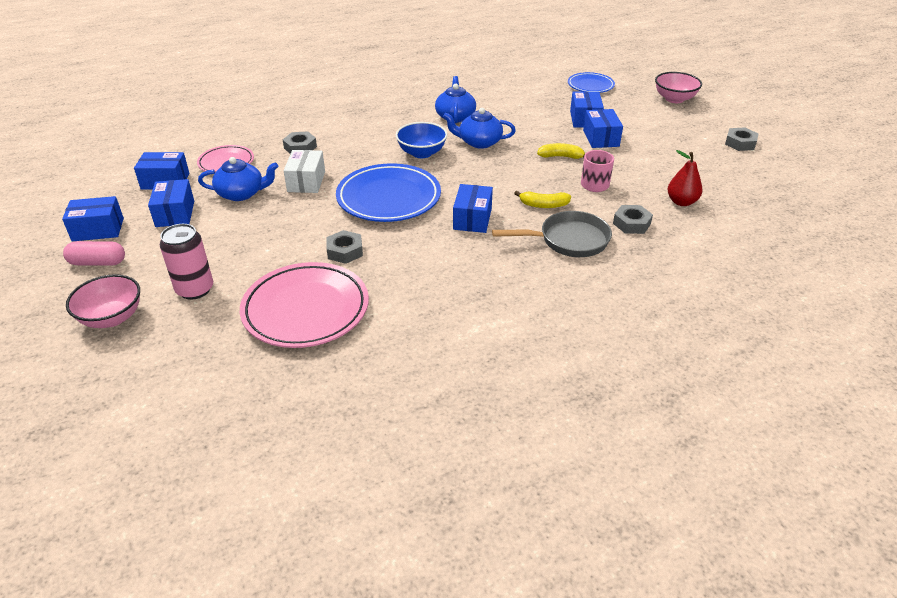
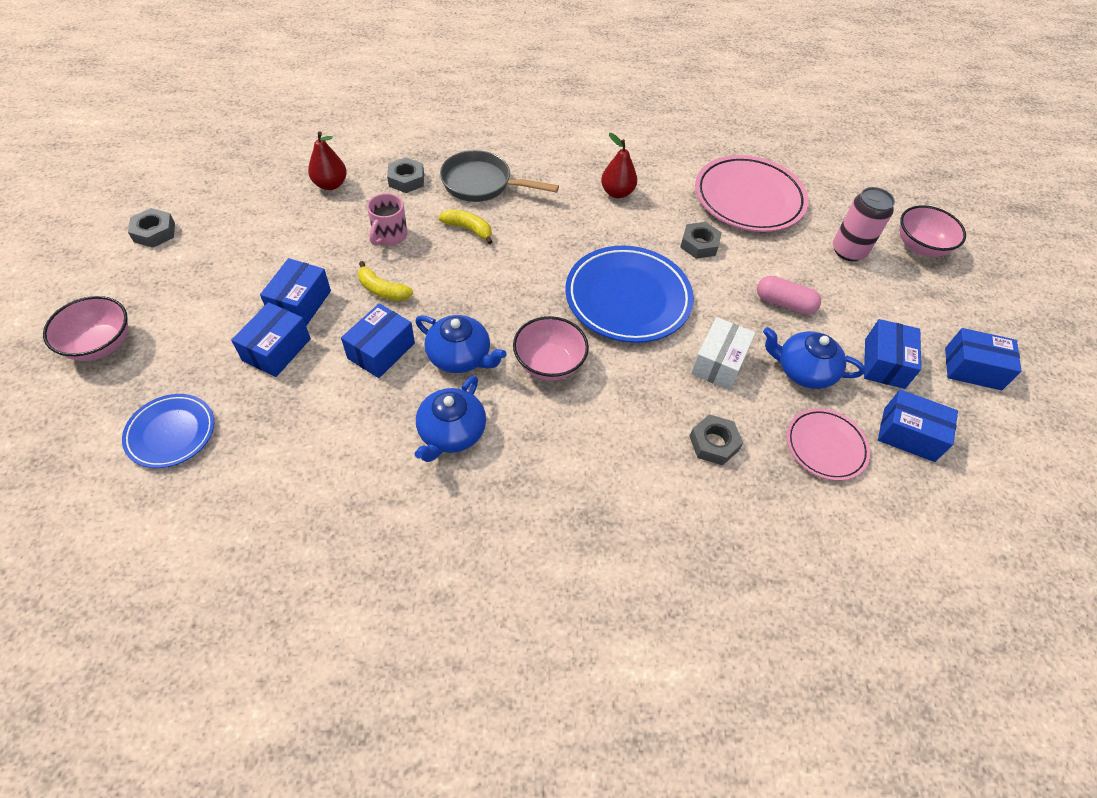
camera: 160 degrees left, 15 degrees up
(98, 263) = (955, 316): pink capsule -> pink capsule (784, 303)
(422, 153) = (549, 364): blue bowl -> pink bowl
(443, 272) = (617, 193): none -> red pear
(472, 219) = (553, 238): blue box -> blue box (381, 351)

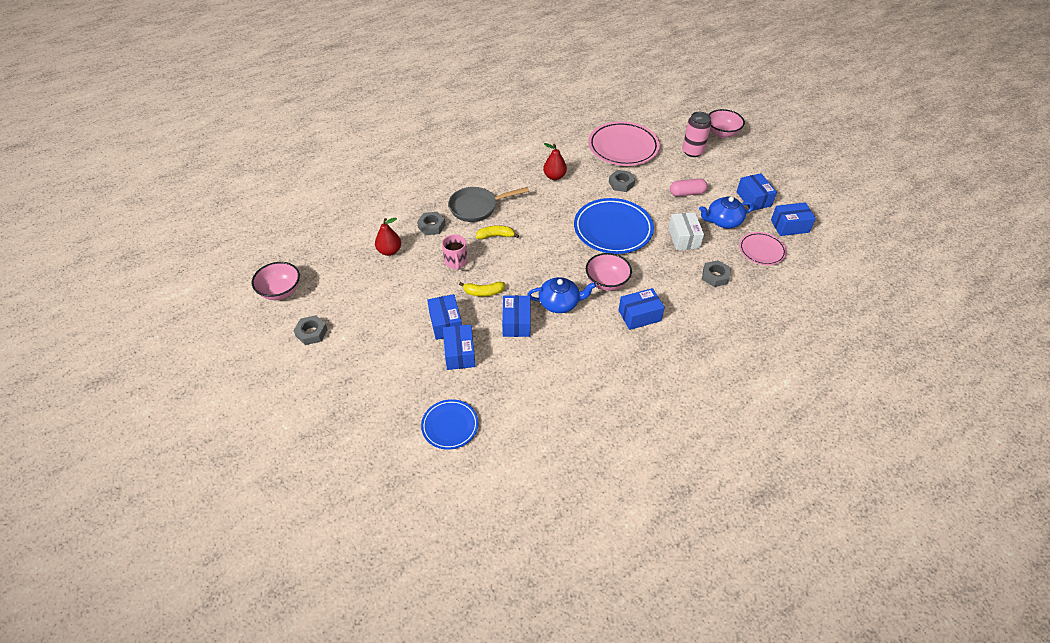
camera: 30 degrees left, 5 degrees down
(100, 344) = (354, 408): pink bowl -> pink bowl (280, 291)
(451, 432) = (593, 341): blue teapot -> none
(972, 368) = (790, 181): blue box -> blue box (639, 315)

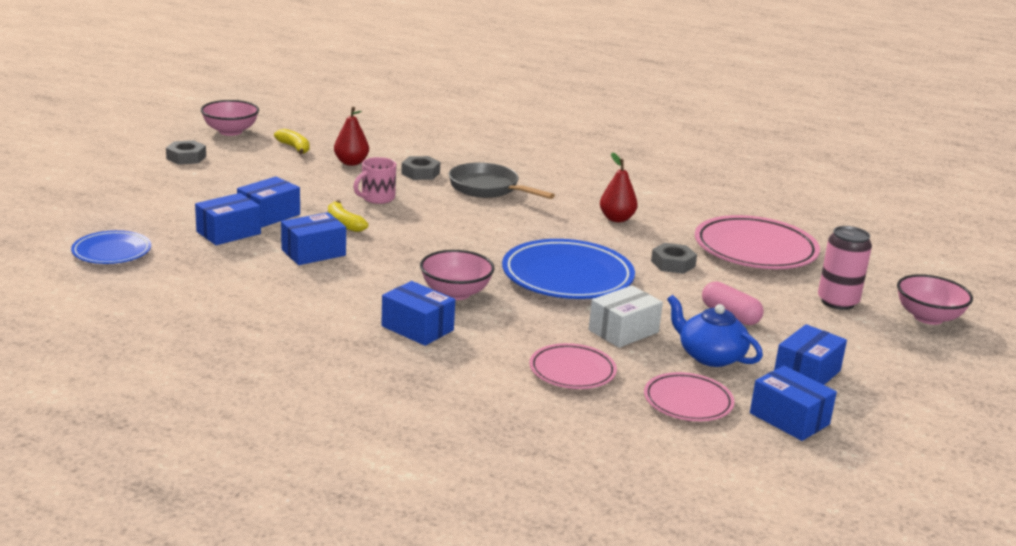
camera: 55 degrees right, 25 degrees down
(495, 236) = (451, 209): yellow banana -> yellow banana (294, 148)
(560, 303) = (378, 271): blue teapot -> none
(715, 276) = (572, 371): grey nut -> pink plate

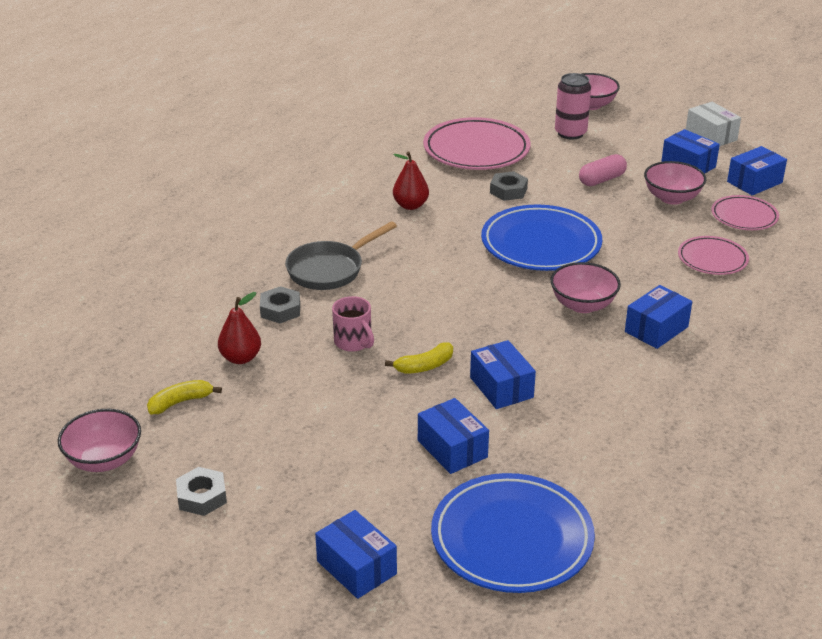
camera: 80 degrees left, 10 degrees up
(112, 252) = (512, 539): blue plate -> blue plate, size x1.76
(269, 215) = (401, 420): blue box -> blue box (356, 567)
(623, 331) = (639, 229): white box -> white box (711, 136)
(710, 356) = (672, 198): blue teapot -> pink bowl

